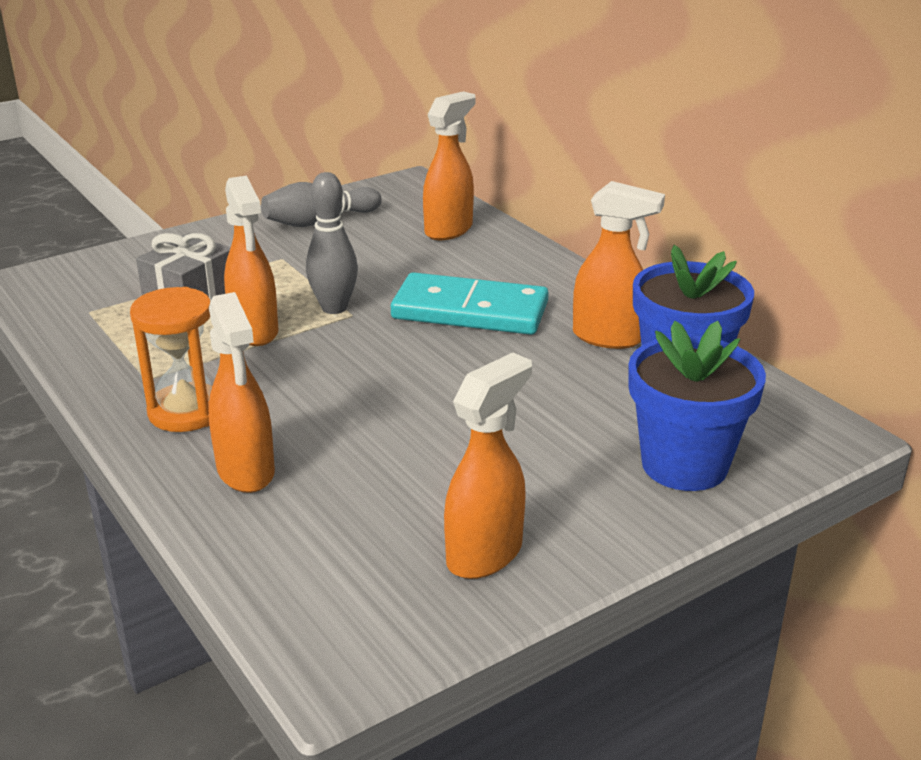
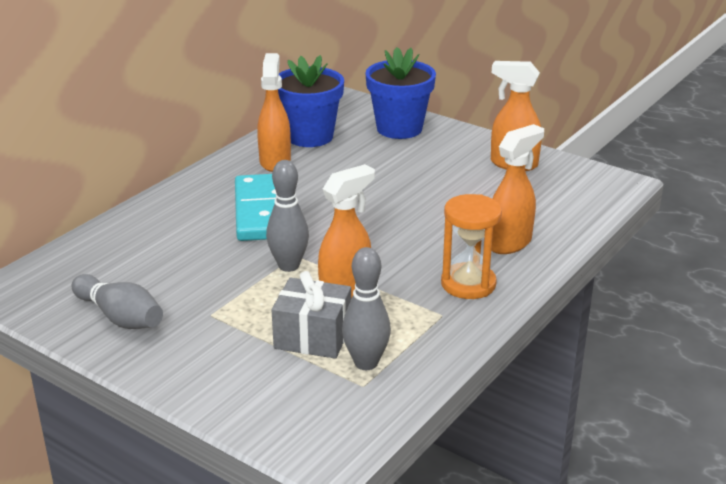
camera: 110 degrees left, 0 degrees up
(119, 319) = (366, 363): none -> grey bowling pin
(449, 230) = (119, 247): orange spray bottle -> none

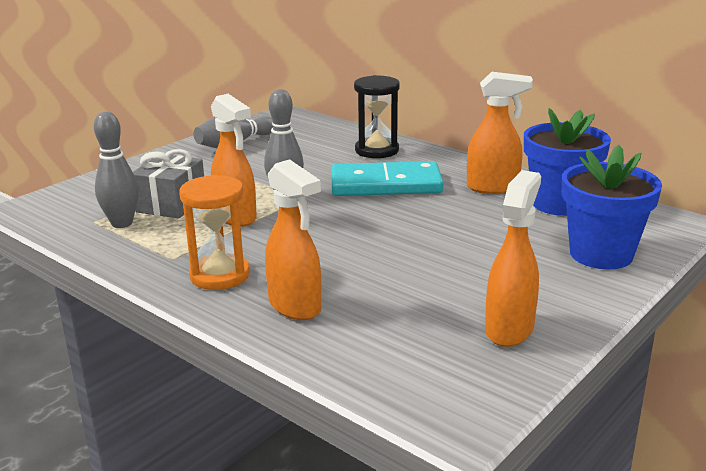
camera: 95 degrees right, 5 degrees down
(166, 219) = (376, 150): none -> black hourglass

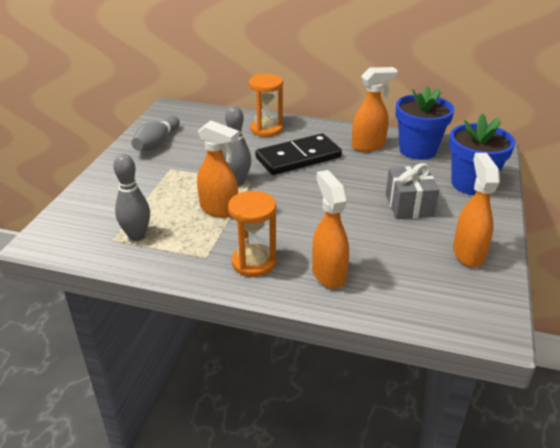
camera: 25 degrees left, 10 degrees up
(171, 204) = (159, 209): grey gift -> grey gift (409, 205)
(295, 307) = (328, 274): orange spray bottle -> orange spray bottle turned 135 degrees counterclockwise
(376, 150) = (266, 129): black hourglass -> orange hourglass
(386, 185) = (298, 158): turquoise domino -> black domino

